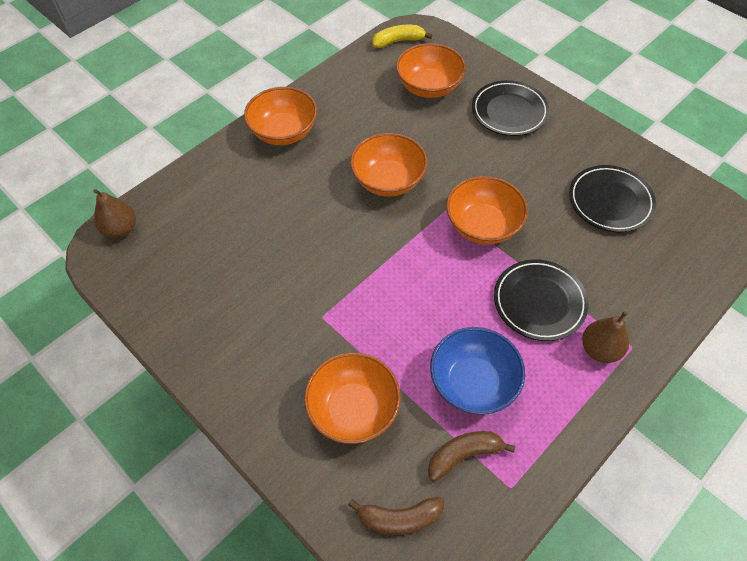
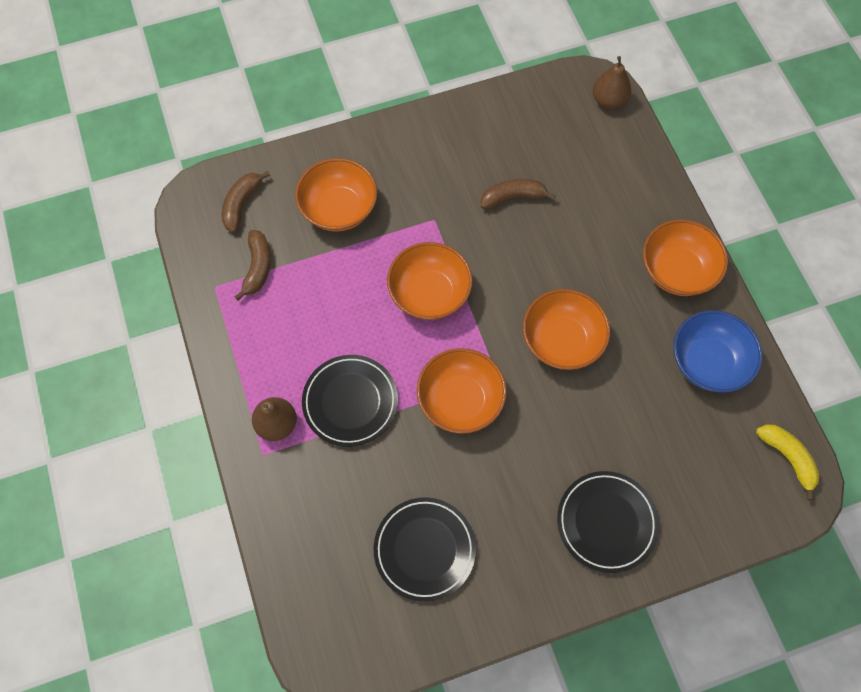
camera: 115 degrees right, 10 degrees up
(266, 263) = (513, 197): none -> brown banana
(398, 41) = (787, 458): yellow banana -> yellow banana turned 45 degrees counterclockwise
(429, 87) = (687, 452): orange bowl -> orange bowl (429, 293)
(473, 383) = (309, 304): blue bowl -> blue bowl (707, 362)

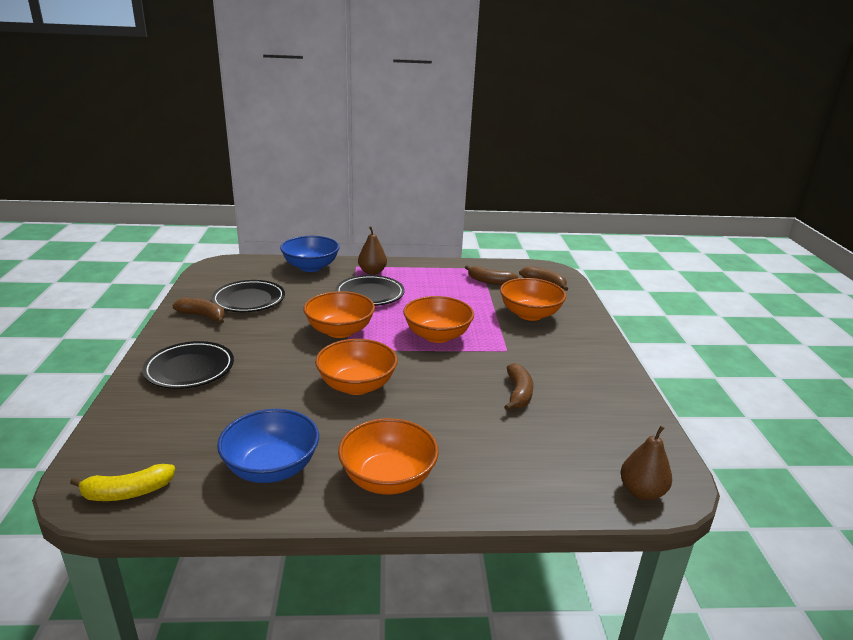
camera: 105 degrees right, 40 degrees down
(288, 518) = (311, 267): none -> blue bowl
(489, 583) = (203, 316): none -> brown banana

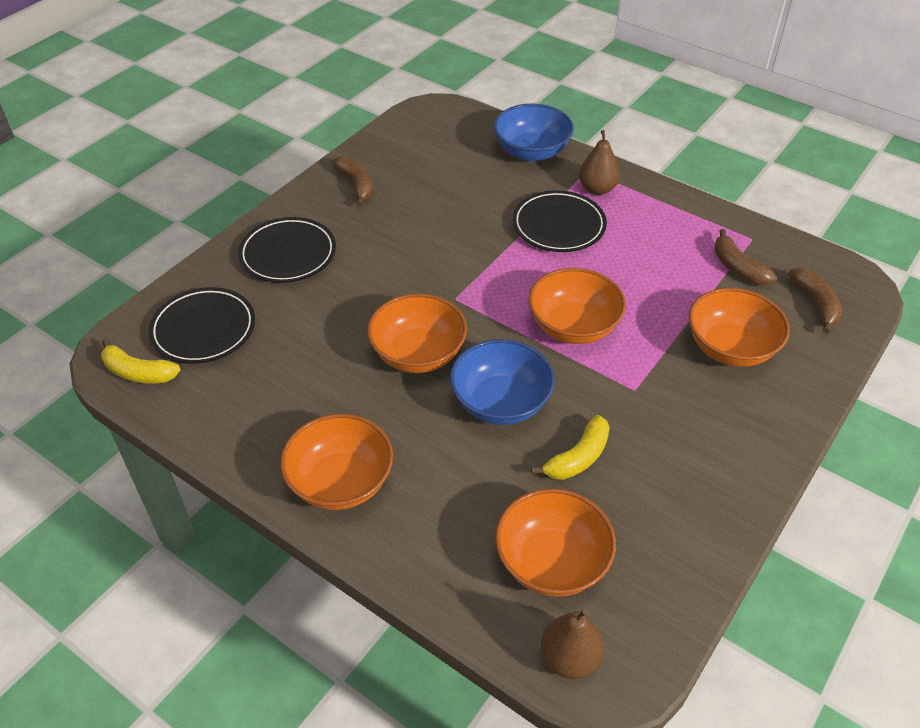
camera: 40 degrees right, 20 degrees up
(249, 300) = (419, 180): black plate -> black plate (203, 329)
(271, 468) = (258, 411): blue bowl -> blue bowl (500, 403)
(340, 331) = (472, 268): orange bowl -> orange bowl (552, 562)
(518, 394) = (578, 457): brown banana -> yellow banana

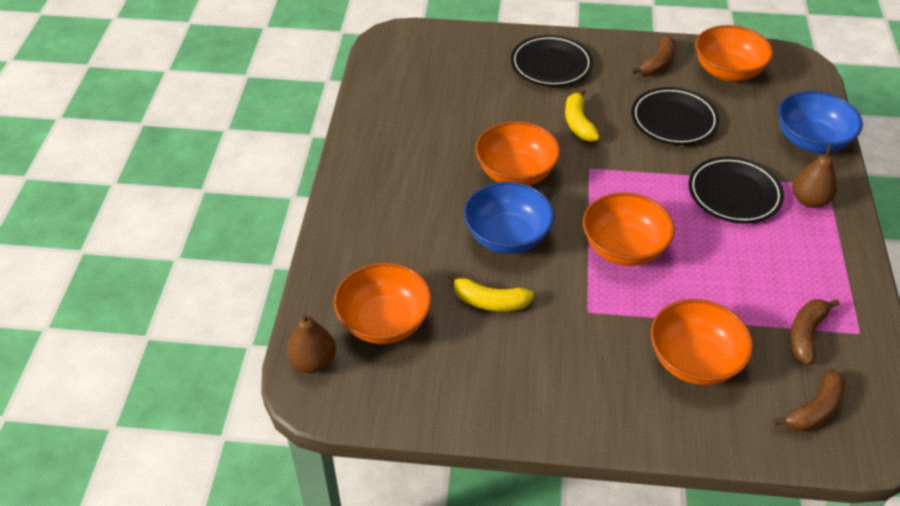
camera: 60 degrees right, 0 degrees up
(138, 372) = (388, 54): yellow banana -> yellow banana (578, 123)
(203, 329) = (447, 62): black plate -> black plate (674, 120)
(341, 482) = (373, 186): orange bowl -> orange bowl (727, 71)

